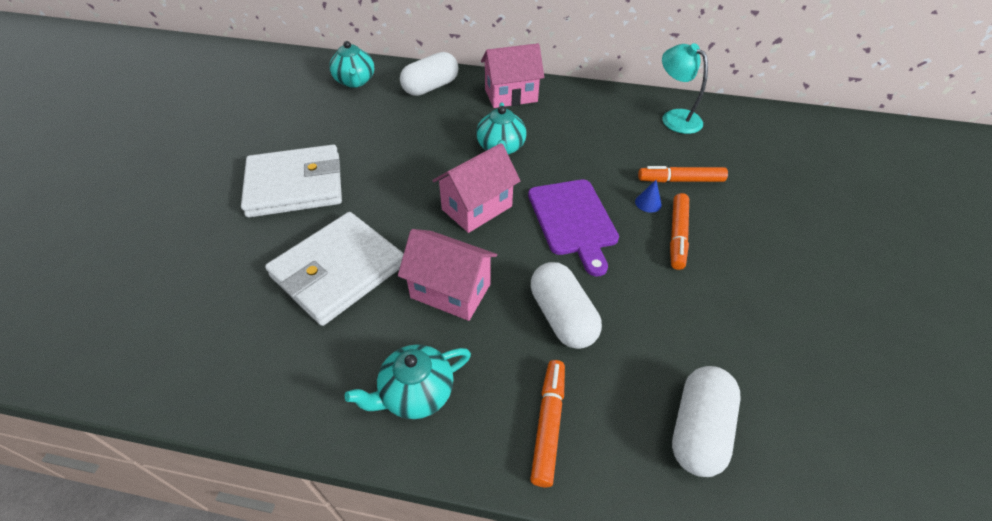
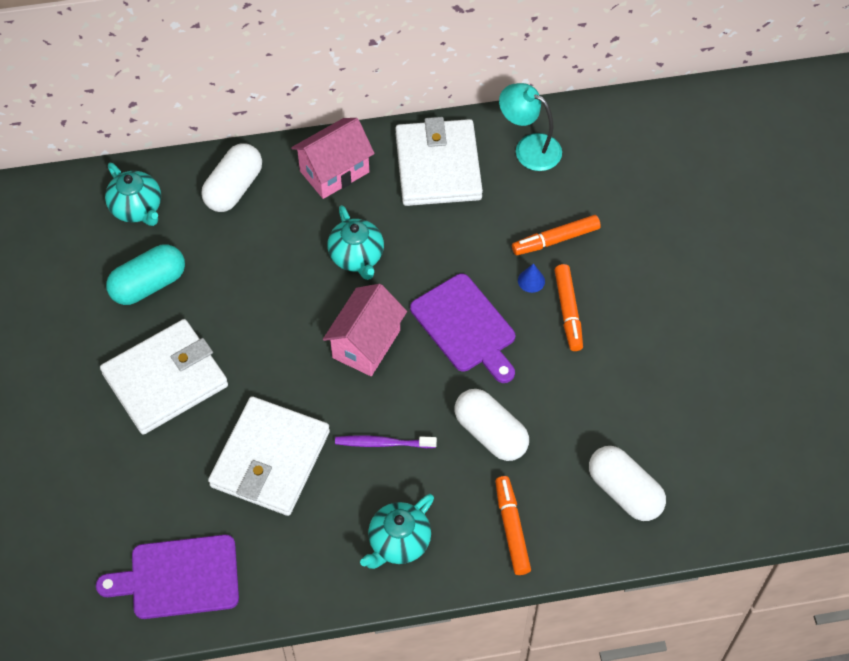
camera: 20 degrees left, 10 degrees up
(181, 347) = (178, 577): none -> purple cutting board
(330, 124) = (148, 285): none -> turquoise capsule
(450, 291) = (383, 443): pink house -> purple toothbrush
(594, 111) = (438, 166): none -> white wallet
(698, 429) = (624, 491): white capsule -> white capsule turned 45 degrees counterclockwise

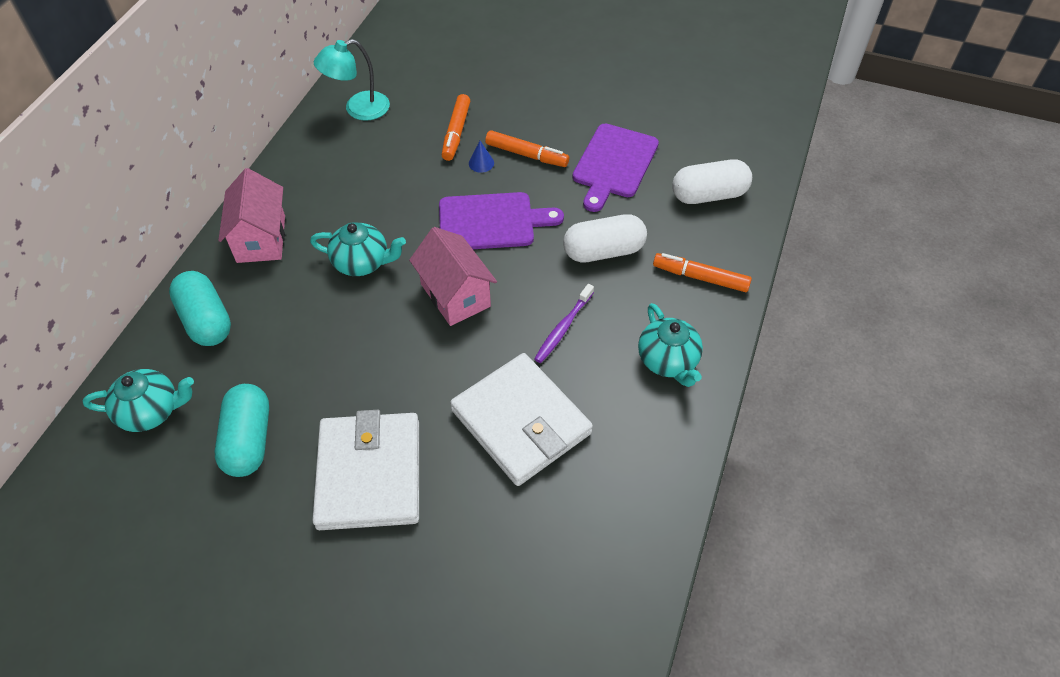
camera: 60 degrees left, 5 degrees down
(178, 577) = (601, 561): purple cutting board -> purple cutting board (613, 164)
(234, 188) = (206, 320): white capsule -> turquoise capsule
(438, 166) = (322, 170): white wallet -> none

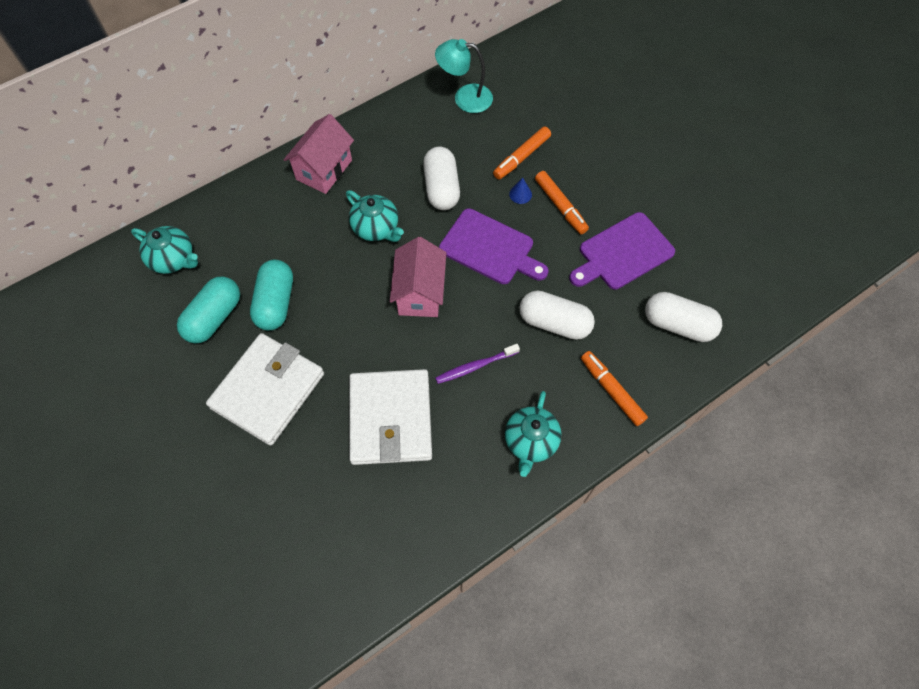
camera: 35 degrees right, 10 degrees up
(206, 320) = (248, 212): turquoise capsule -> turquoise capsule (275, 303)
(400, 195) = (441, 188): none -> white capsule

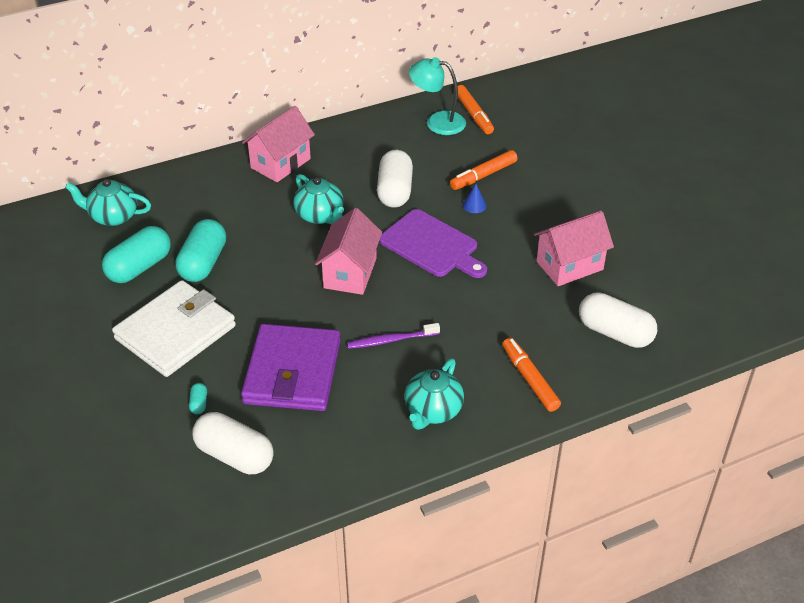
camera: 10 degrees right, 20 degrees down
(173, 259) = (113, 216): turquoise teapot -> turquoise teapot turned 150 degrees clockwise
(310, 471) = (199, 403): none -> turquoise capsule
(390, 419) = (292, 372): white wallet -> purple wallet
(554, 323) = (483, 315): white capsule -> white capsule (234, 455)
(560, 206) = (514, 220): orange marker -> orange marker (473, 115)
(622, 253) = (569, 266): purple cutting board -> pink house

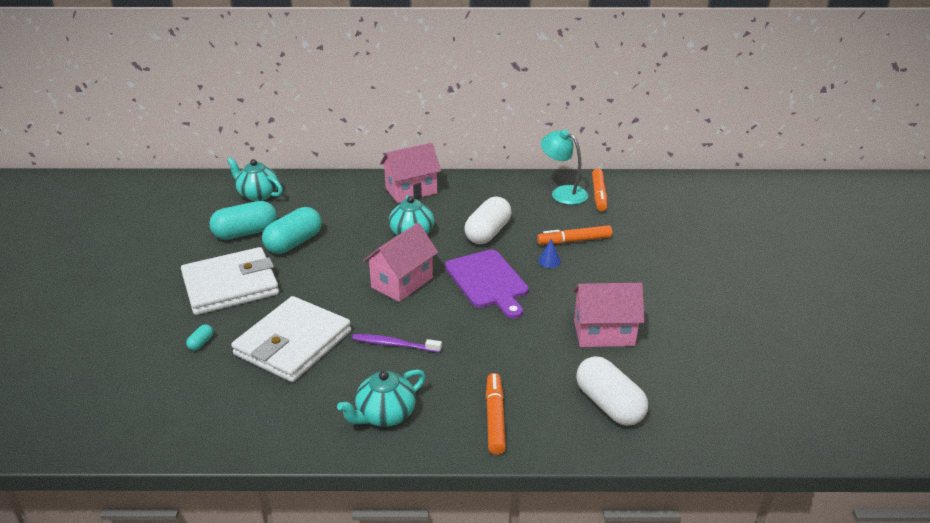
camera: 25 degrees right, 10 degrees down
(234, 455) = (192, 393): white capsule -> none
(292, 372) = (293, 343): purple wallet -> white wallet

